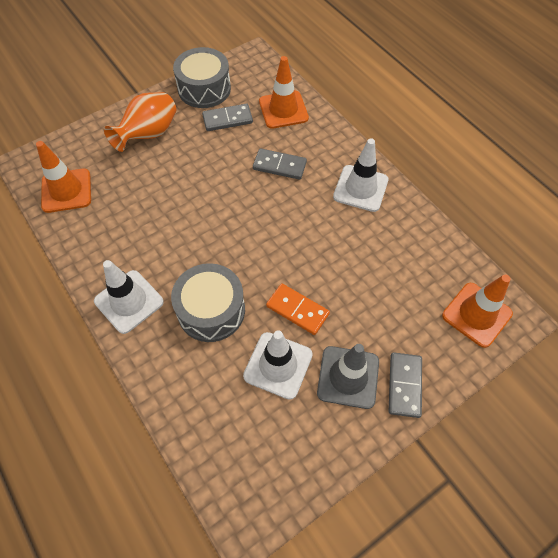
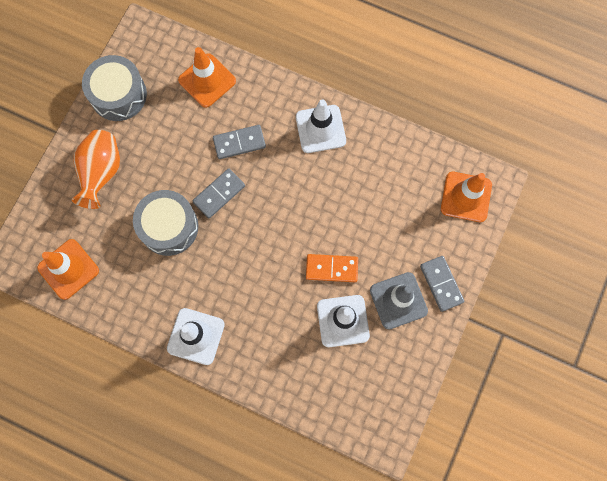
camera: 30 degrees left, 15 degrees up
(211, 310) = (265, 306): grey drum -> grey drum (169, 227)
(227, 119) = (162, 118): grey domino -> grey domino (219, 194)

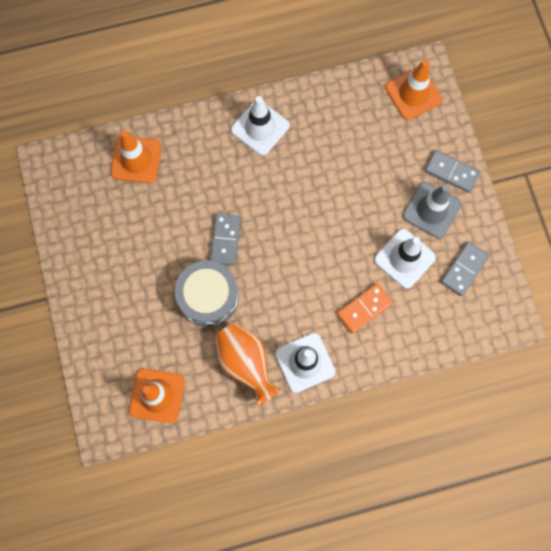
camera: 40 degrees left, 0 degrees up
(101, 173) = (115, 299): orange vase -> orange vase (246, 363)
(118, 94) = (73, 227): grey drum -> none
(239, 143) = (206, 188): grey domino -> grey domino (464, 269)
(331, 268) = (362, 226): orange domino -> orange domino (364, 308)

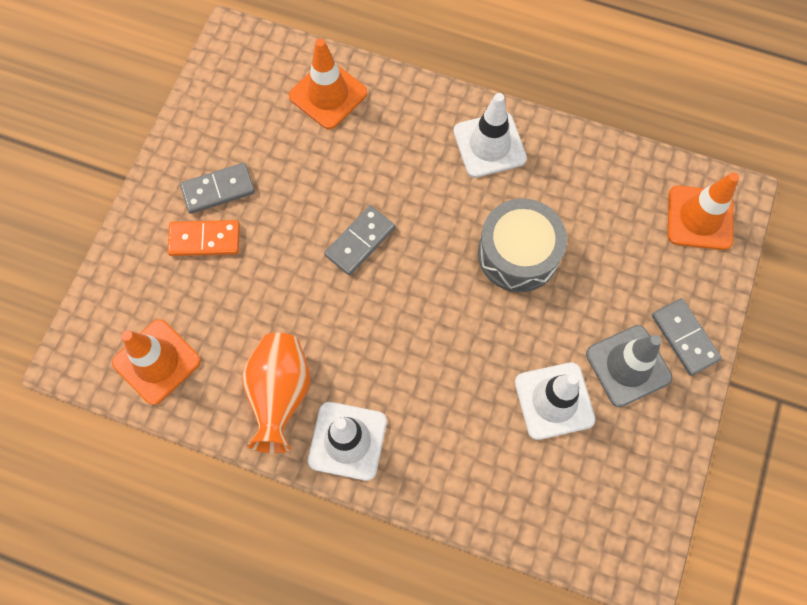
camera: 35 degrees right, 5 degrees down
(208, 297) = (294, 291): grey drum -> grey drum (518, 253)
(364, 308) = (463, 426): orange domino -> orange domino (204, 239)
(464, 269) = (620, 464): grey domino -> grey domino (218, 190)

